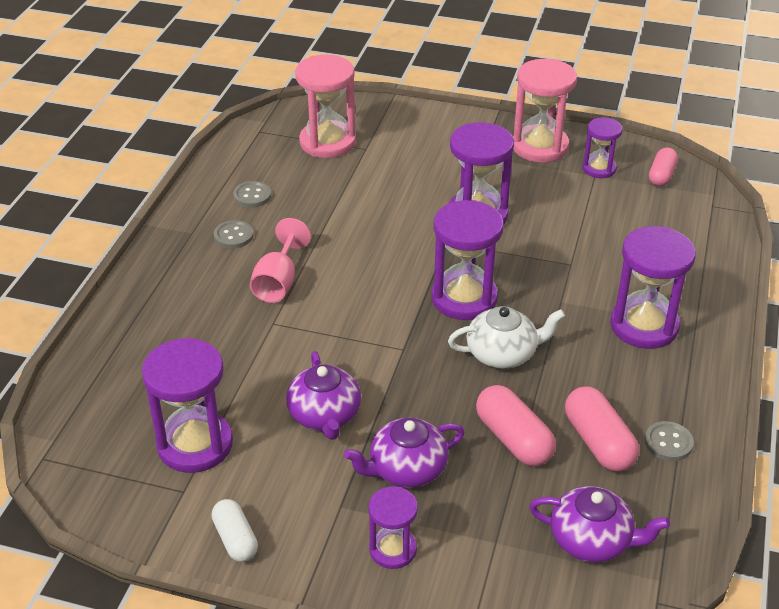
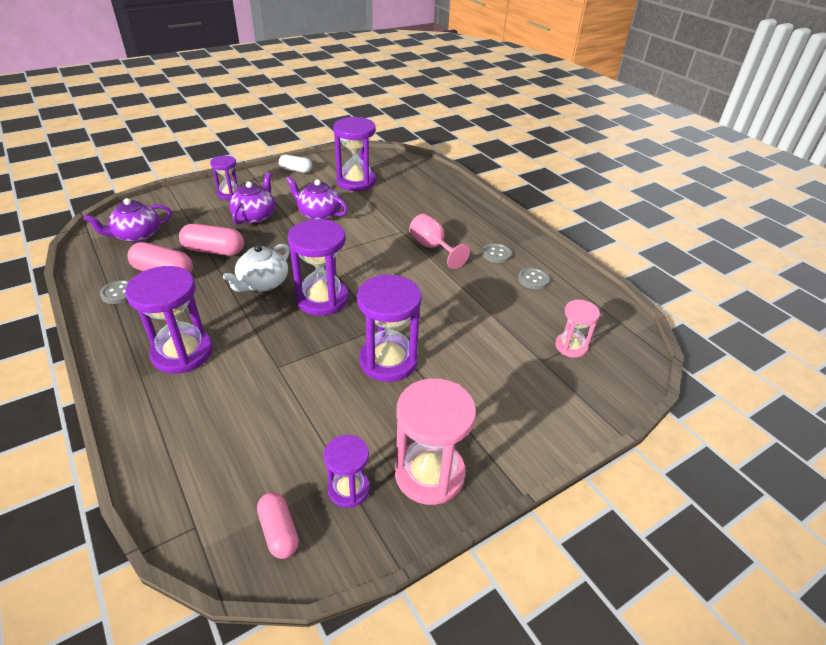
camera: 130 degrees right, 0 degrees up
(327, 142) = (571, 346): pink hourglass -> pink hourglass, size x0.58

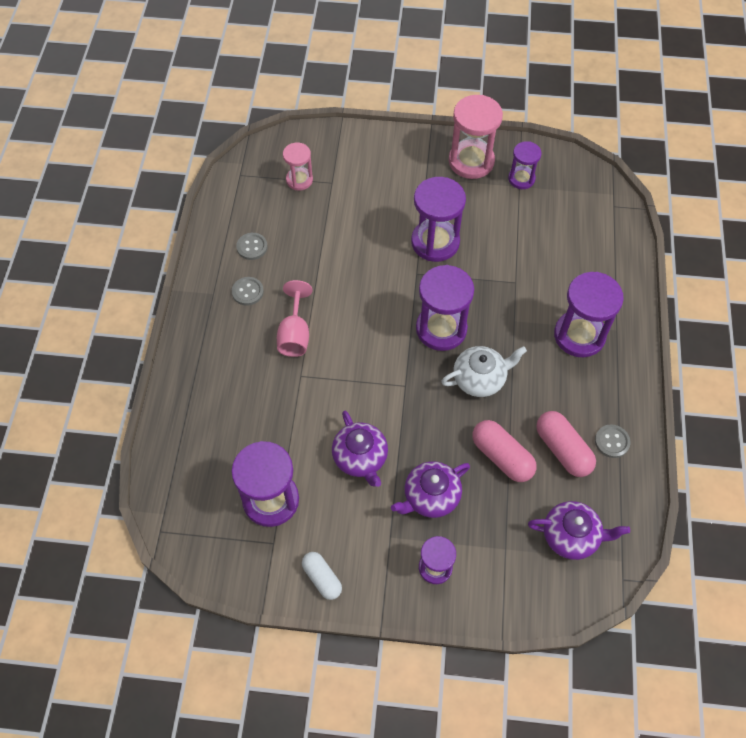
camera: 140 degrees left, 20 degrees up
(279, 531) = (571, 179): pink capsule -> none

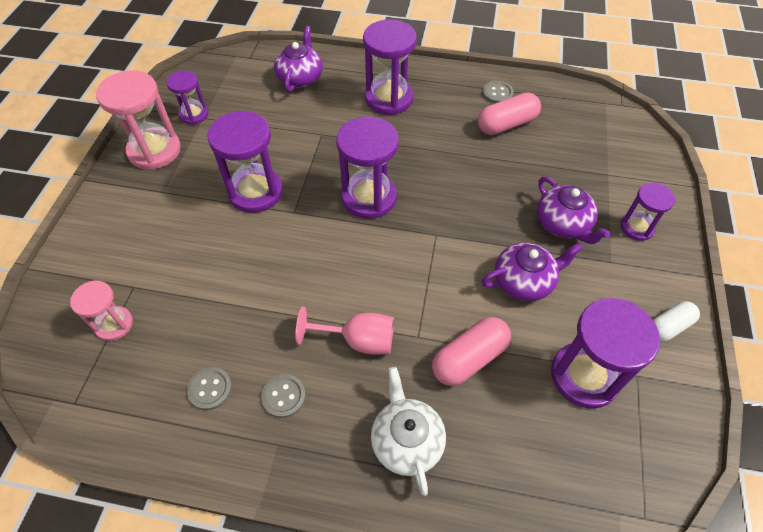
camera: 85 degrees left, 5 degrees down
(480, 378) = (430, 173): white teapot -> white teapot (406, 441)
(502, 456) = (516, 166): pink capsule -> pink capsule (469, 358)
(571, 536) = (589, 130): purple teapot -> purple teapot (300, 78)

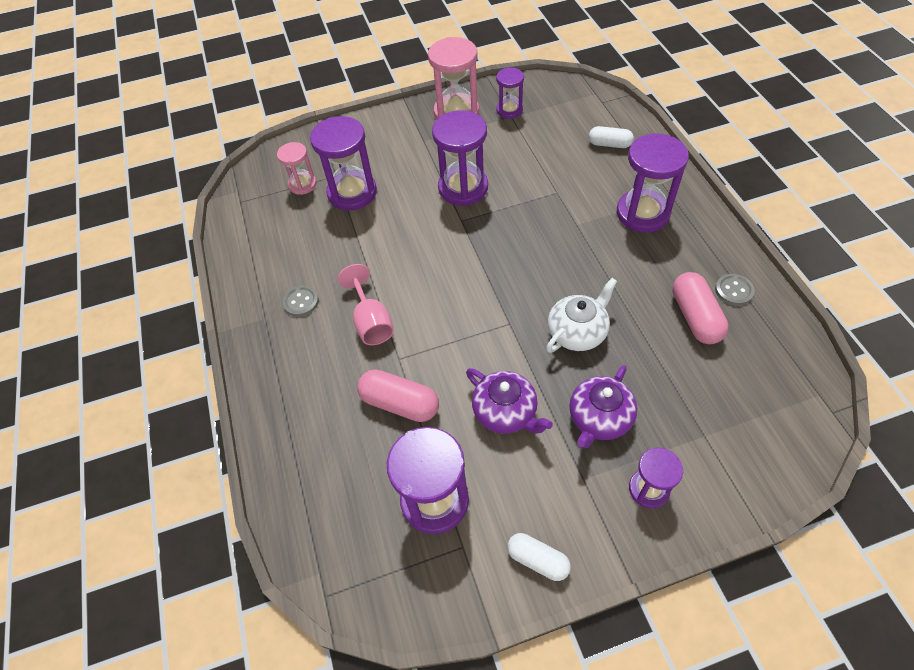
camera: 65 degrees right, 0 degrees up
(210, 389) = (284, 259): grey button -> none
(300, 78) = (609, 144): purple teapot -> white capsule
(369, 197) = (513, 258): purple hourglass -> purple hourglass (352, 193)
(406, 441) = (306, 393): white teapot -> white teapot (577, 332)
(506, 124) = (695, 317): pink capsule -> pink capsule turned 45 degrees clockwise

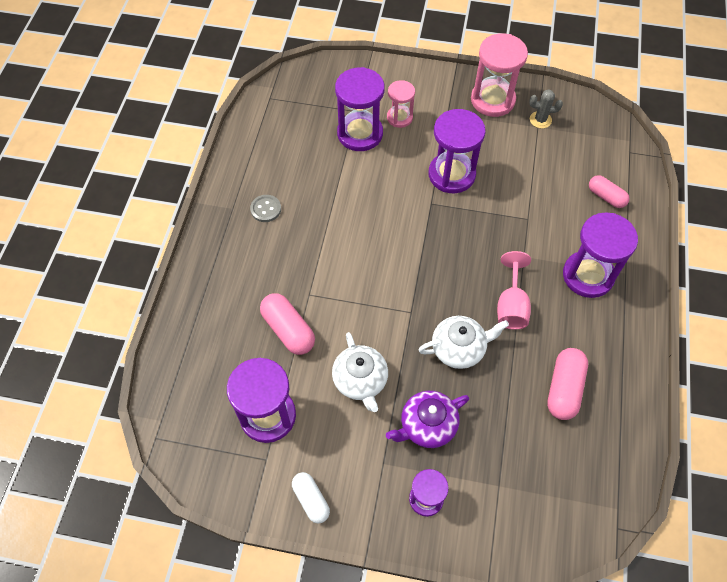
camera: 25 degrees right, 5 degrees up
(302, 184) = (325, 106): pink hourglass -> pink hourglass (399, 117)
(371, 322) = (307, 253): pink goblet -> pink goblet (511, 306)
(506, 412) = (360, 380): purple teapot -> white teapot
(509, 110) = (540, 120): purple hourglass -> grey cactus
(609, 144) = (606, 197): white capsule -> pink capsule
(733, 290) = (614, 385): grey button -> none

